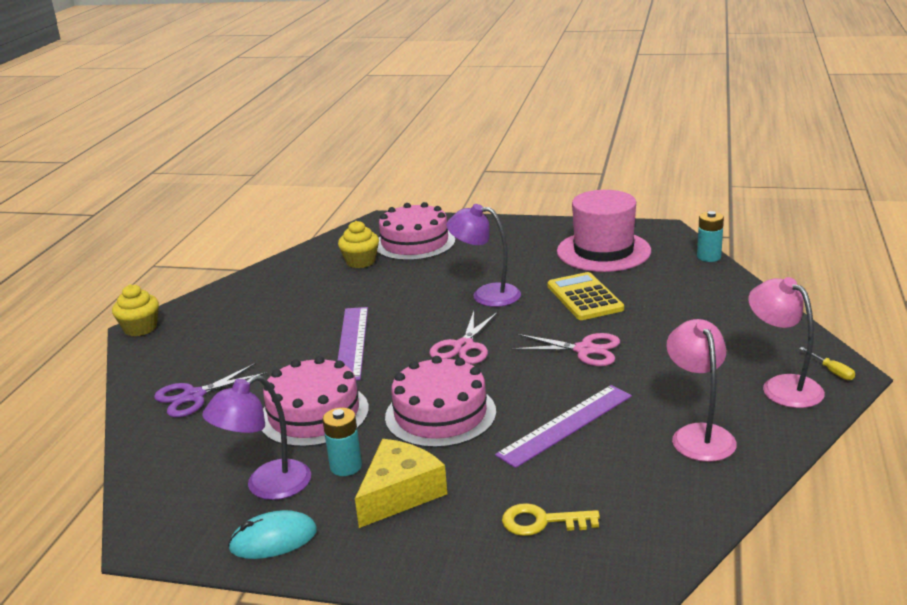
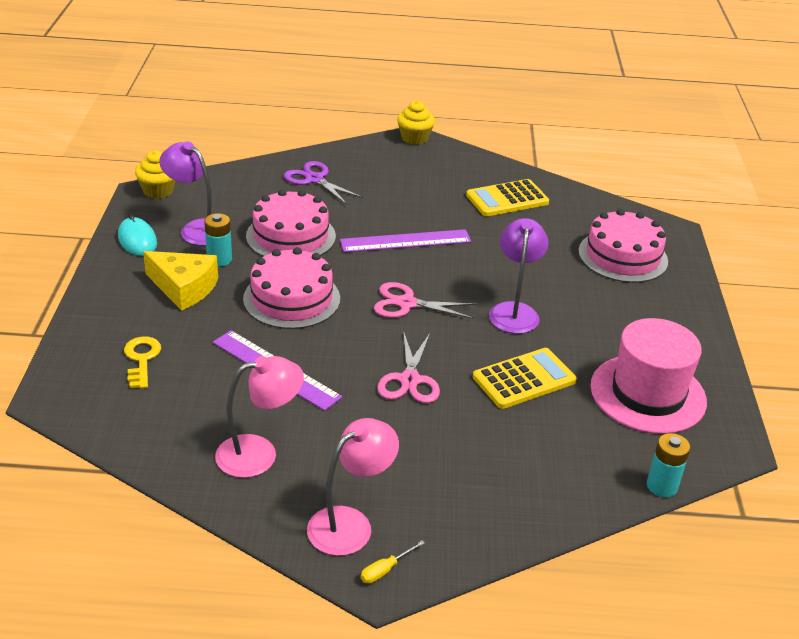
camera: 75 degrees right, 10 degrees up
(297, 285) = (507, 199): none -> yellow calculator
(361, 262) = (567, 228): yellow cupcake -> yellow cupcake (158, 191)

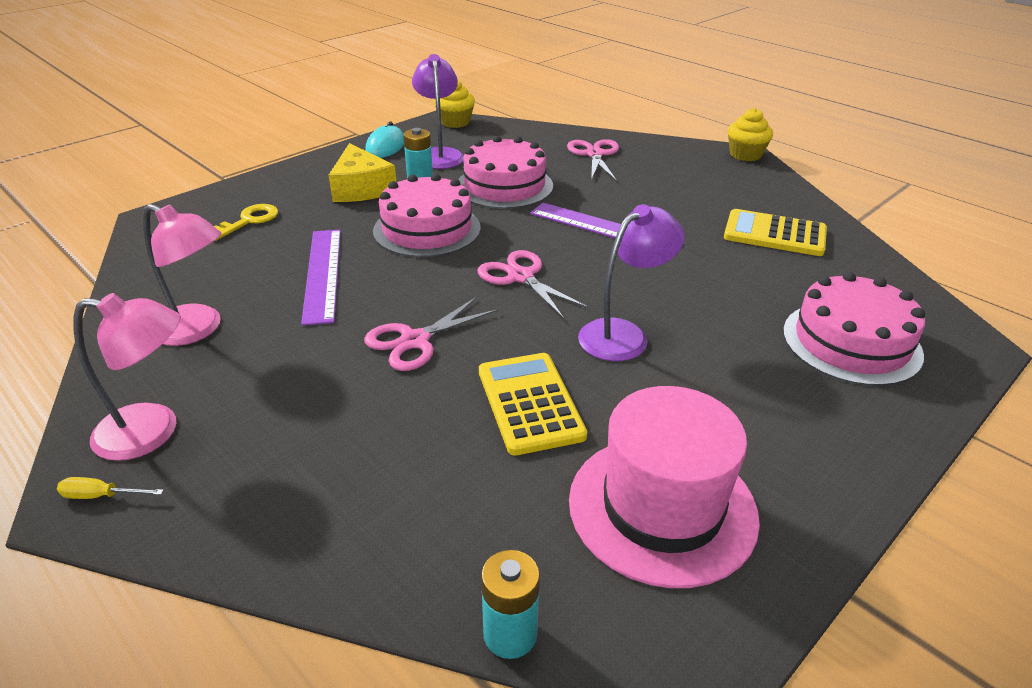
camera: 45 degrees right, 0 degrees up
(314, 179) = (594, 154): purple scissors -> pink scissors
(524, 379) = (530, 403): yellow calculator -> yellow calculator turned 120 degrees counterclockwise

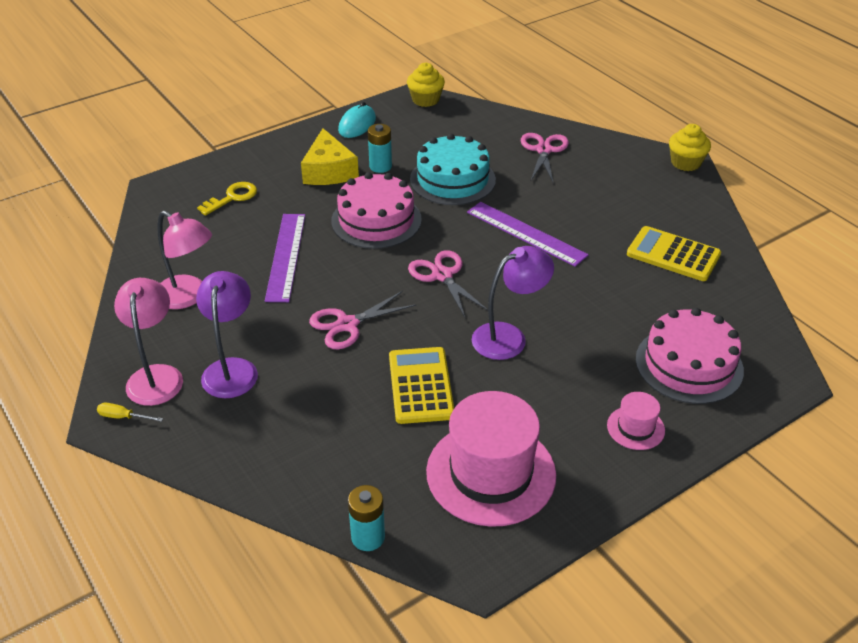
camera: 10 degrees right, 5 degrees up
(153, 432) = (156, 376): pink lamp -> pink lamp turned 105 degrees counterclockwise
(440, 154) = (403, 138): purple lamp -> purple lamp (232, 369)
(504, 186) = (452, 179): pink cake -> turquoise cake
(826, 423) = (635, 428): none -> pink hat

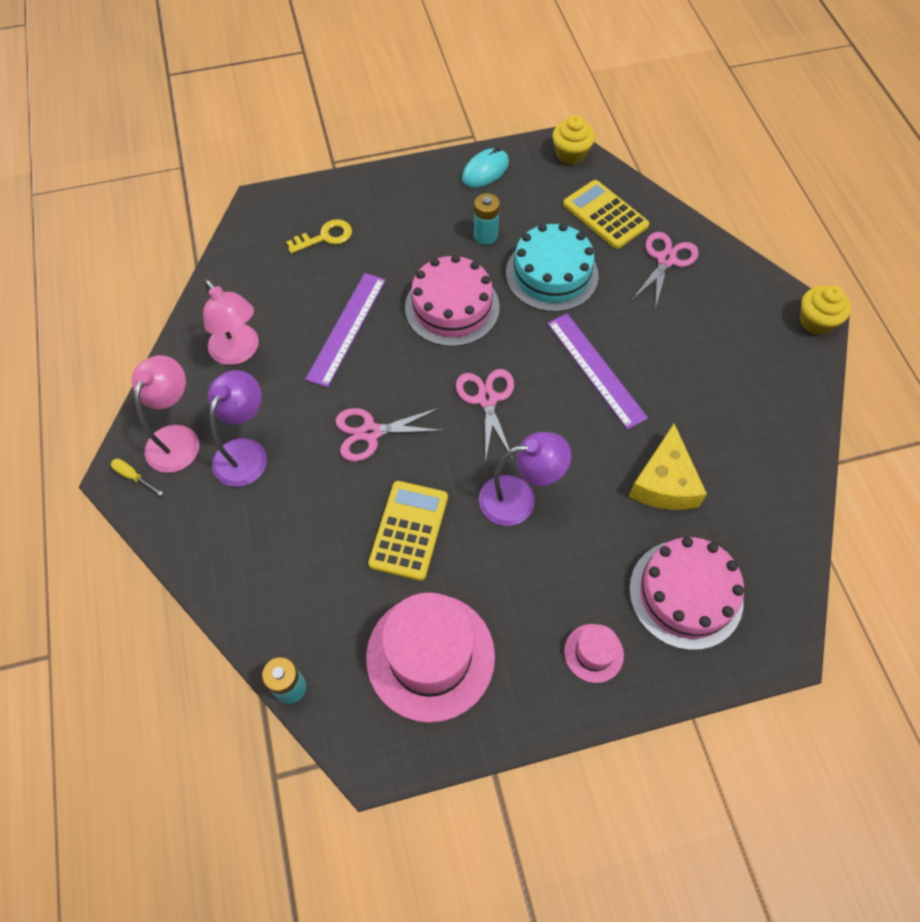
camera: 20 degrees right, 20 degrees up
(329, 171) = (431, 227): yellow cheese -> yellow cheese (664, 482)
(673, 255) = (739, 445): yellow calculator -> yellow calculator (605, 215)

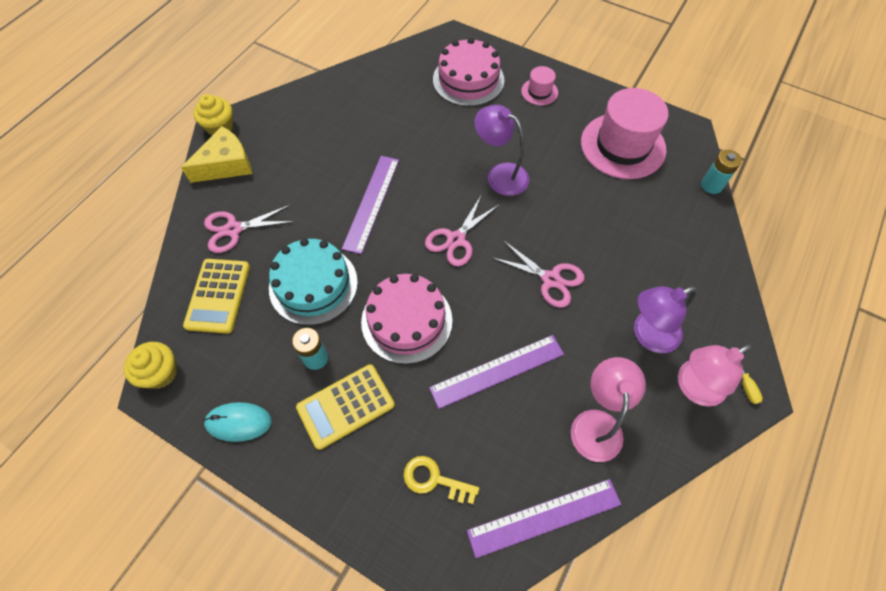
camera: 135 degrees left, 0 degrees up
(232, 271) = (544, 517): none -> purple ruler
(409, 530) = (579, 207): yellow calculator -> yellow calculator (346, 406)
(664, 482) = (415, 124): yellow cheese -> yellow cheese (226, 164)

